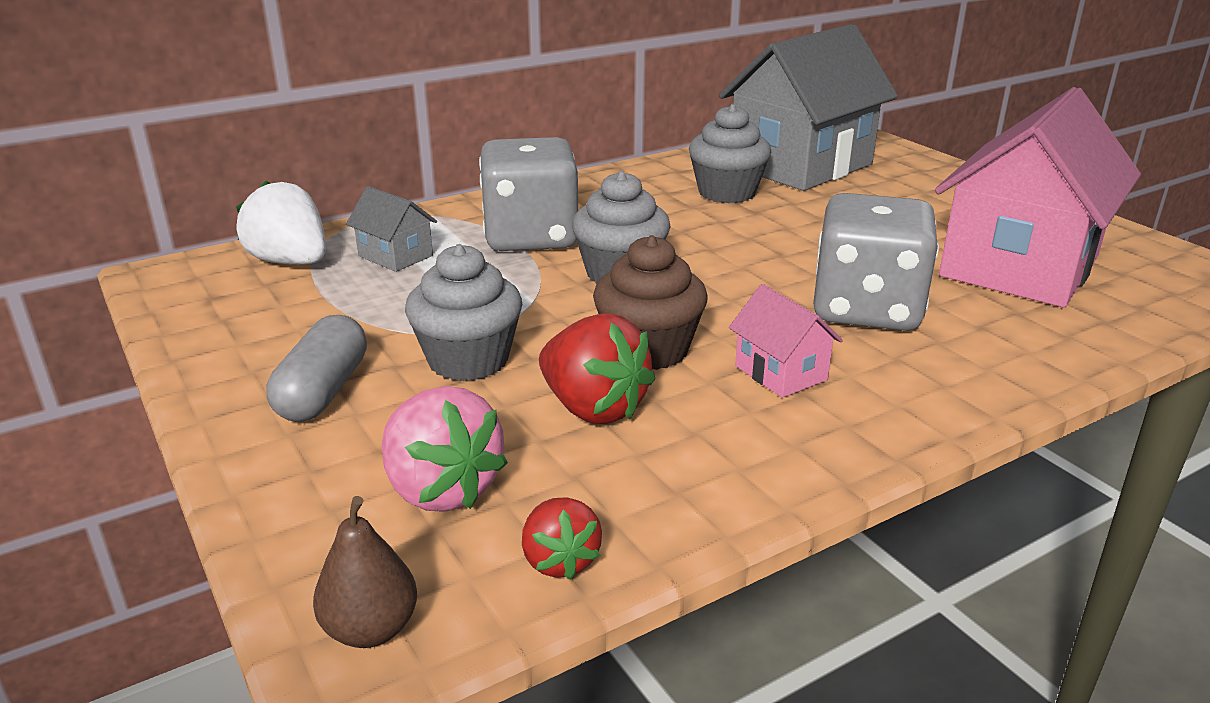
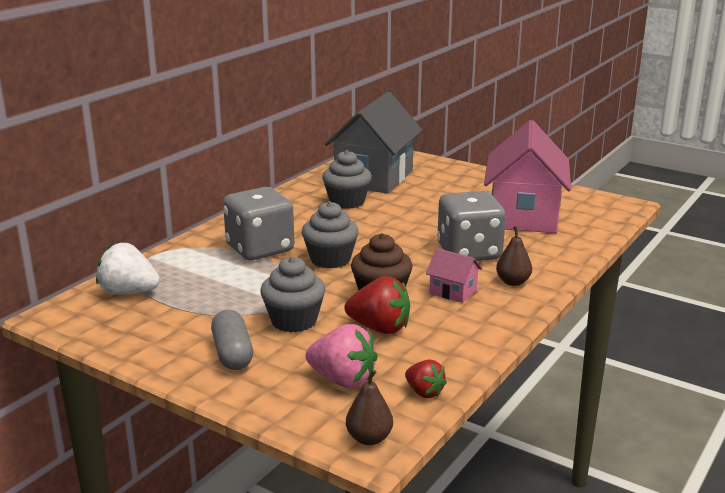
camera: 25 degrees left, 5 degrees down
(395, 256) = (190, 276): grey house -> none
(911, 380) = (513, 282): none -> brown pear

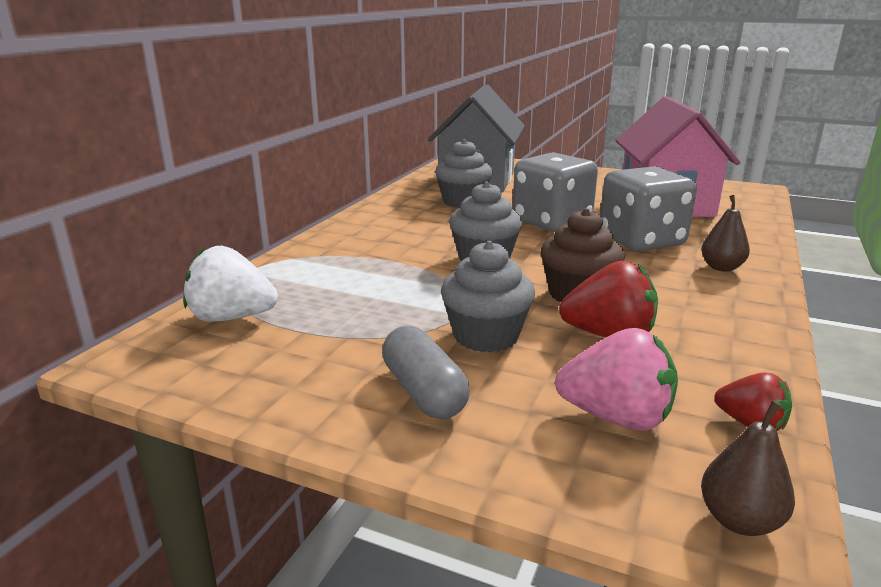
camera: 10 degrees left, 0 degrees up
(260, 249) = (389, 254): grey dice -> grey dice (551, 222)
(453, 292) = (662, 283): pink house -> none

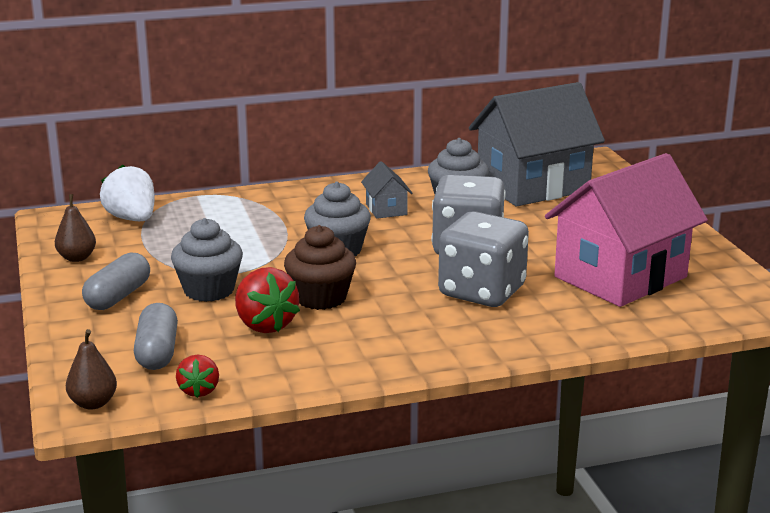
camera: 50 degrees right, 0 degrees up
(434, 222) = (386, 209): none -> grey house
(616, 417) = (157, 352): pink strawberry -> grey capsule
(721, 268) = (469, 335): brown pear -> brown pear (77, 258)

